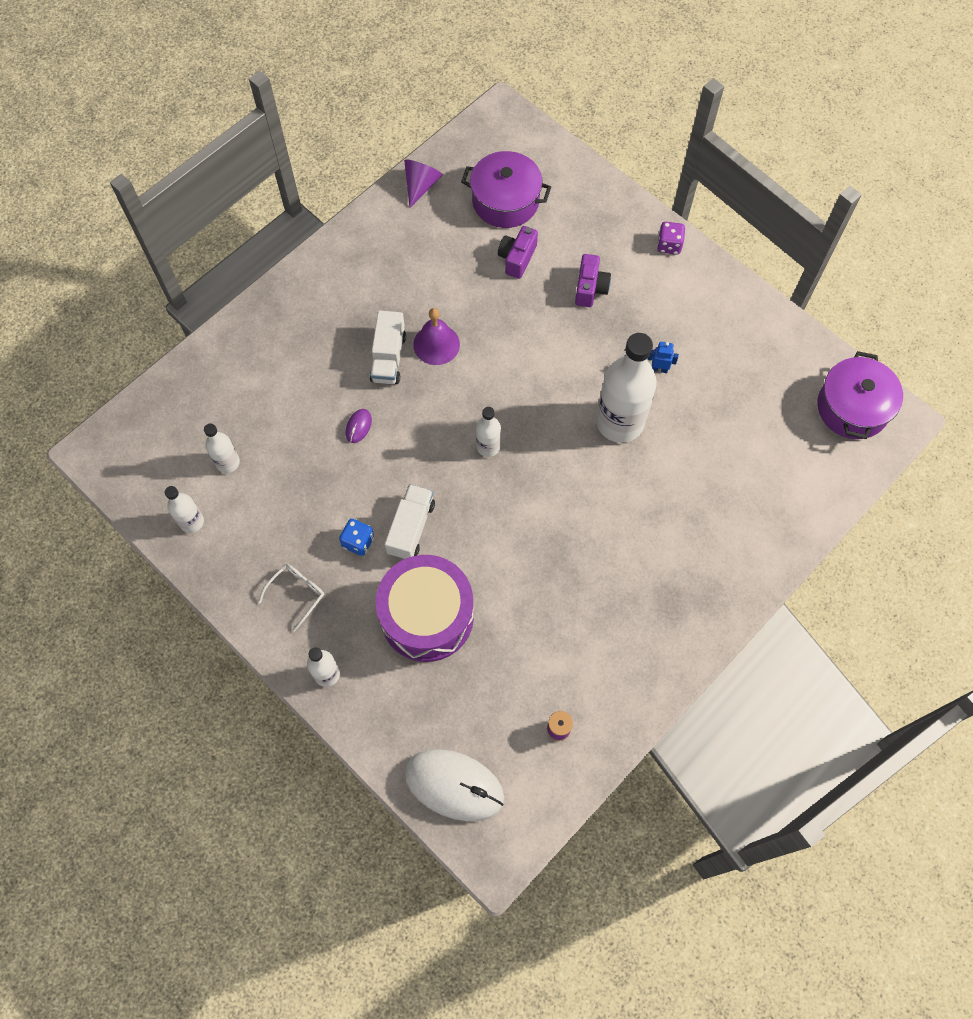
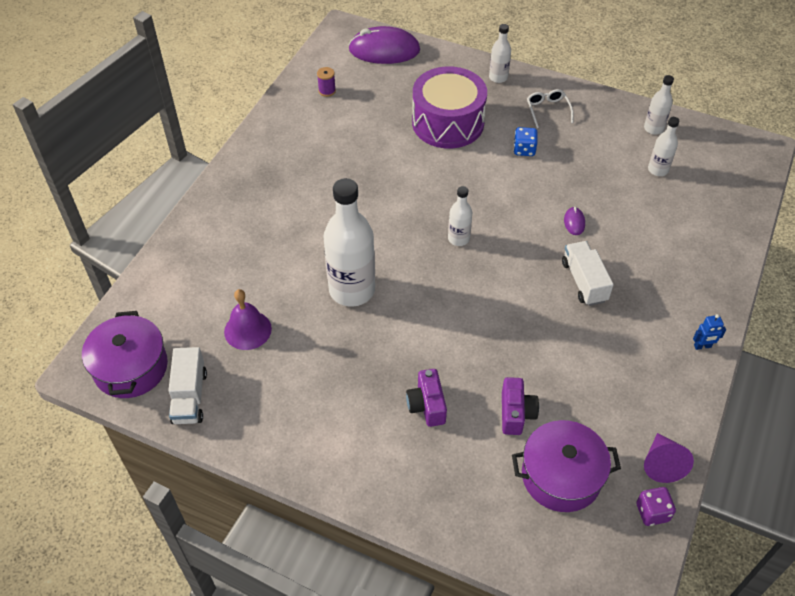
camera: 160 degrees right, 15 degrees down
(296, 594) = (547, 110): white glasses -> white glasses turned 150 degrees clockwise
(411, 528) = (490, 168): white truck -> white truck (190, 396)
(436, 344) = (548, 305): purple bell -> purple bell (247, 330)
(454, 785) = (384, 50): white mouse -> purple mouse
(659, 369) = (330, 347): blue robot -> blue robot (702, 346)
(669, 245) = (359, 482): purple dice -> purple dice (652, 512)

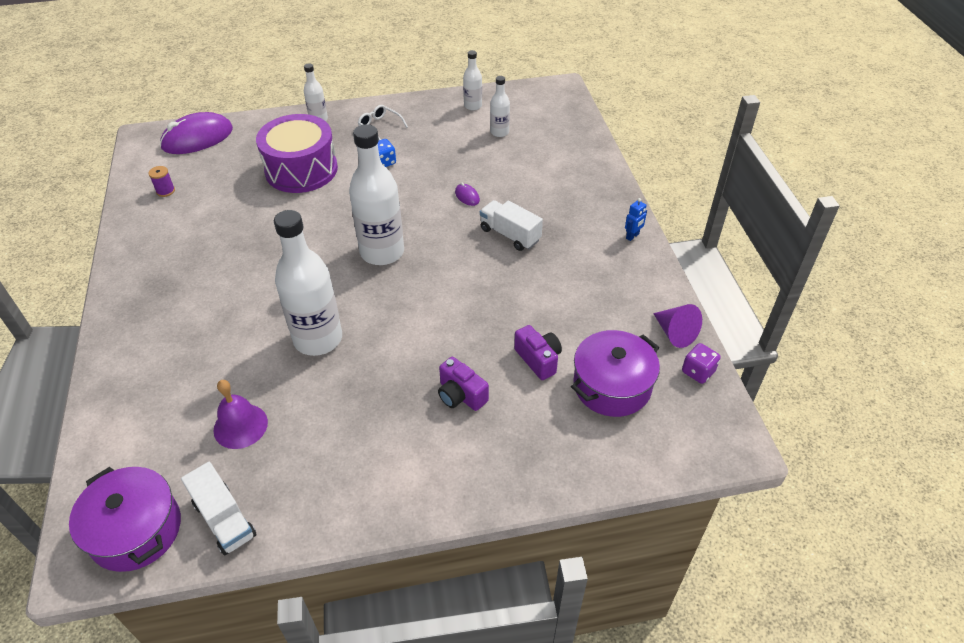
camera: 35 degrees left, 5 degrees down
(458, 238) = (382, 252): white bottle -> white bottle, size x2.02

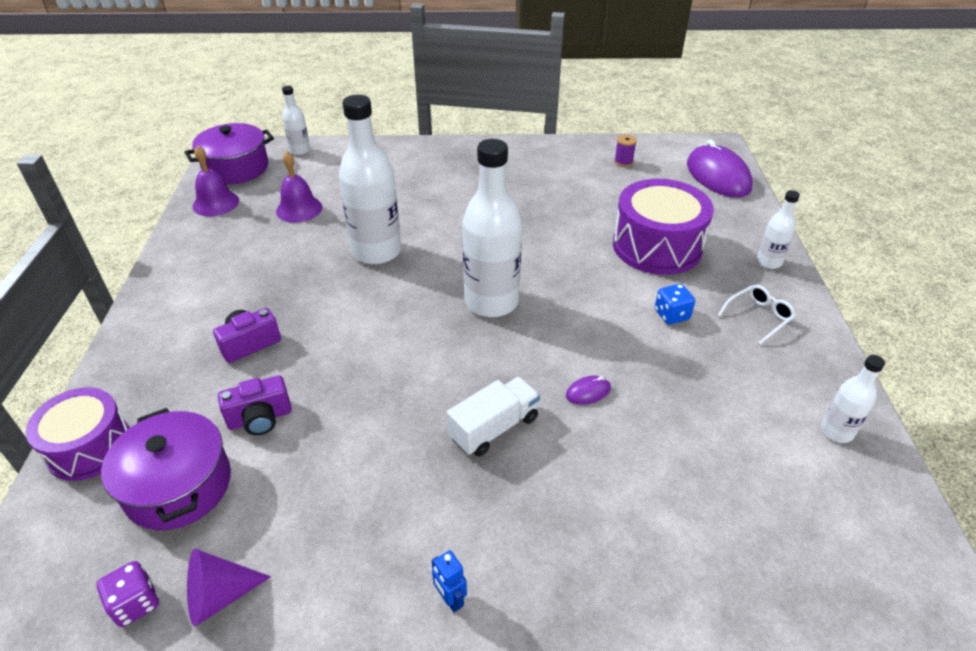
camera: 100 degrees right, 5 degrees down
(224, 519) = (216, 203): white truck -> purple bell
(499, 132) = (759, 457): white bottle -> white bottle (300, 150)
(600, 461) = (89, 447): none -> purple drum

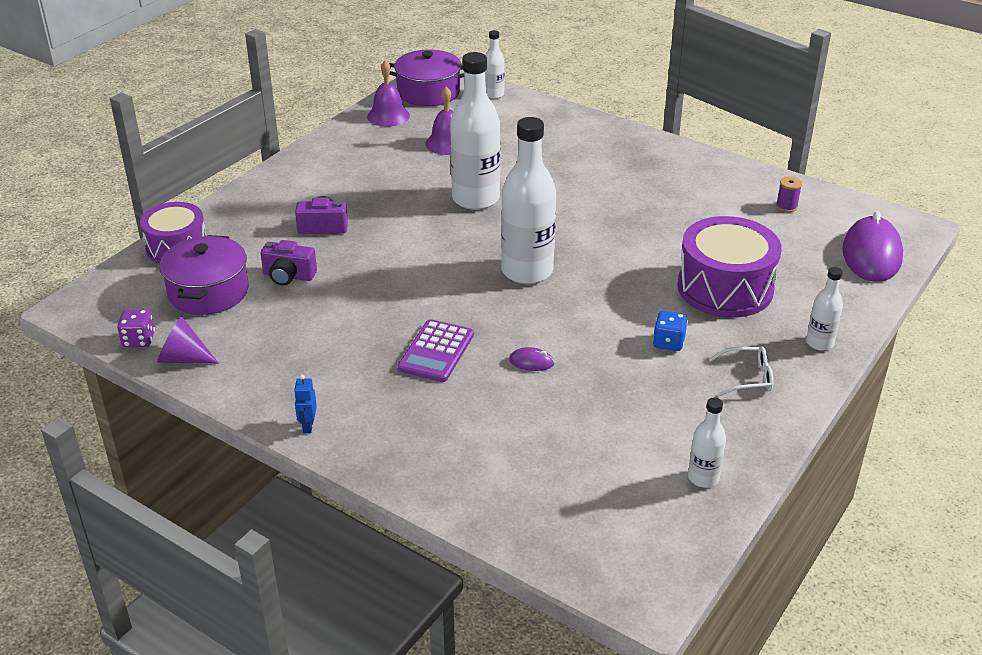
camera: 35 degrees right, 5 degrees down
(494, 428) = (436, 351): white truck -> purple calculator

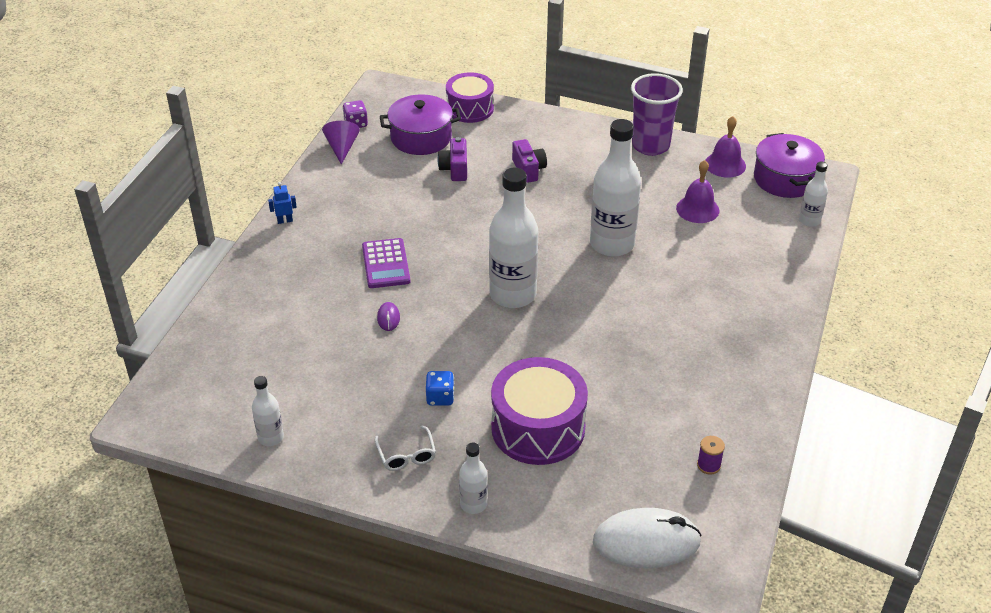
camera: 75 degrees right, 5 degrees up
(331, 148) = (650, 146): none -> purple cup
(436, 351) = (385, 264): purple calculator -> purple calculator turned 105 degrees counterclockwise
(871, 254) = (646, 542): purple mouse -> white mouse

